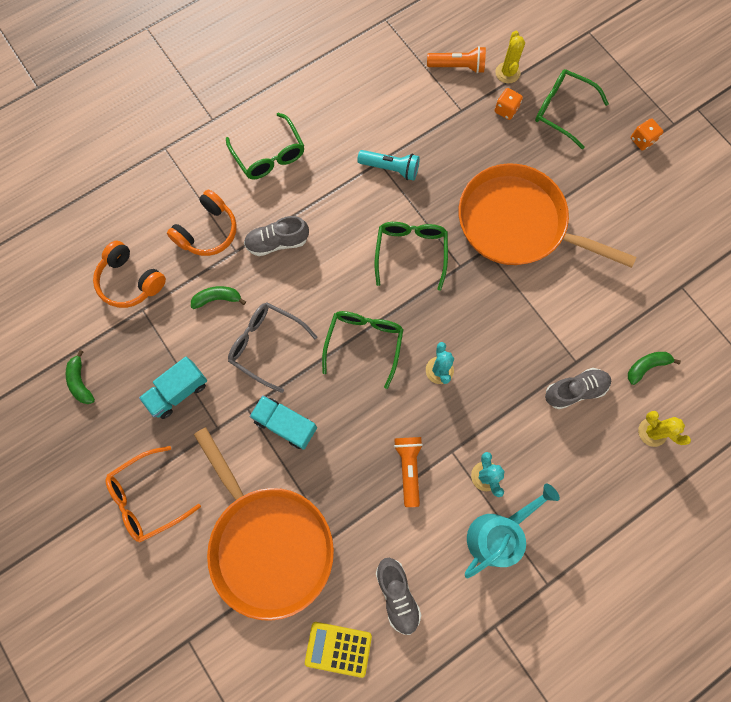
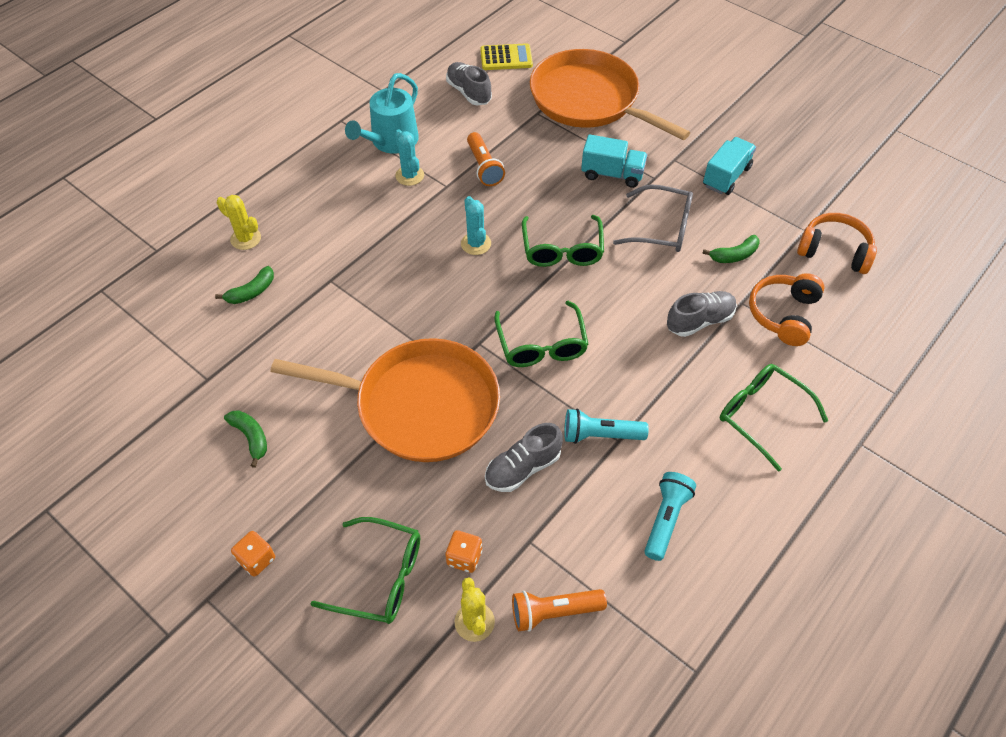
camera: 165 degrees right, 20 degrees down
(81, 382) = (821, 165): green banana -> green banana (251, 437)
(147, 498) = (707, 106): orange glasses -> none
(368, 103) = (665, 519): none -> turquoise flashlight
(574, 390) = (329, 256): grey shoe -> grey shoe (523, 468)

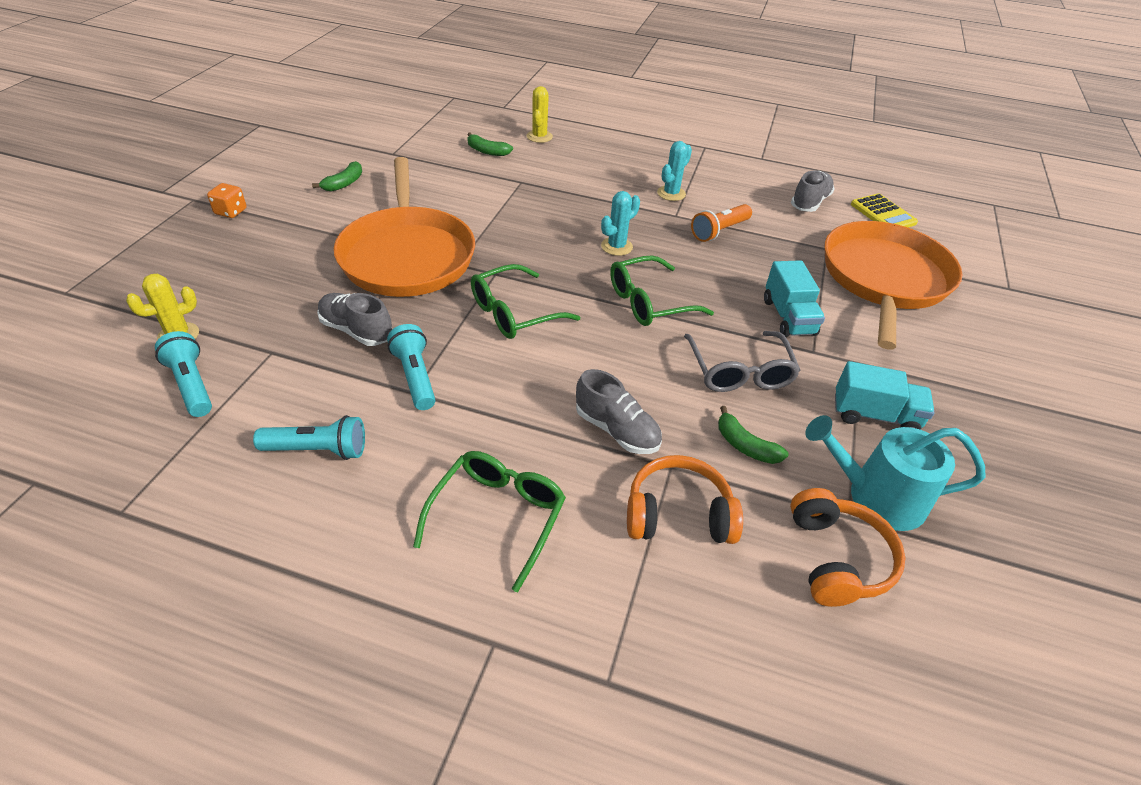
camera: 65 degrees right, 10 degrees down
(380, 577) = (220, 273): green glasses -> none
(391, 141) = (704, 175): turquoise watering can -> turquoise watering can (877, 497)
(464, 557) = (247, 315): orange dice -> none
(554, 612) = (191, 385): orange flashlight -> turquoise flashlight

